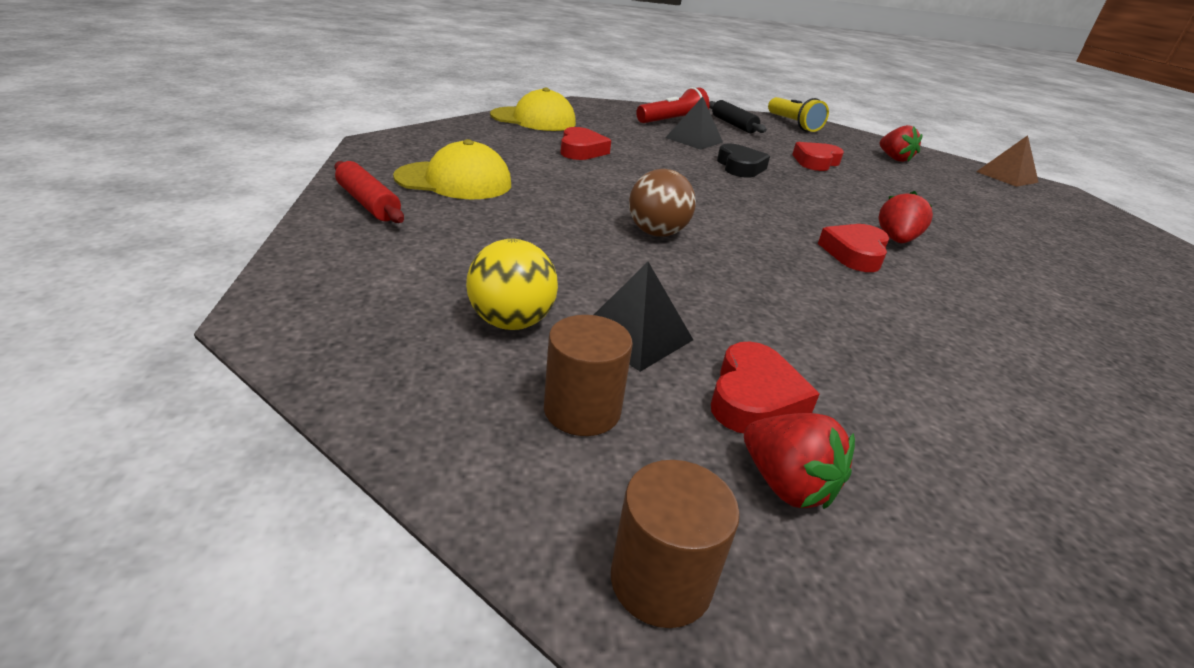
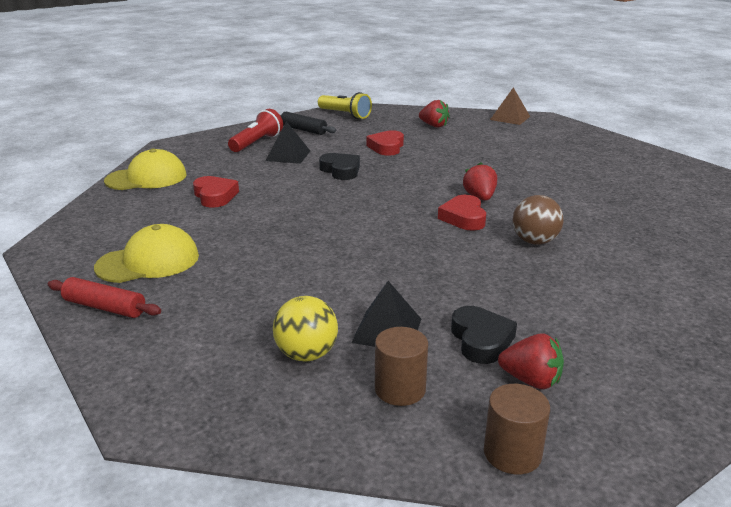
camera: 25 degrees left, 5 degrees down
(656, 233) = (334, 250): brown ball -> brown ball (534, 241)
(754, 398) = (481, 340): red heart -> black heart

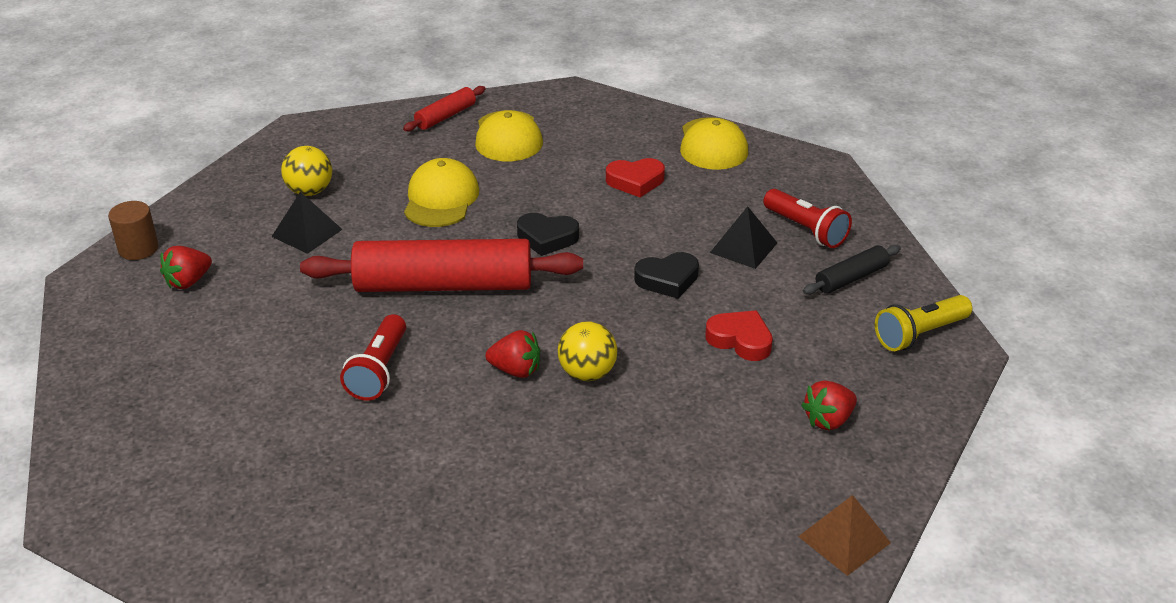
camera: 110 degrees right, 10 degrees up
(282, 271) = (441, 199): none -> yellow cap
(400, 389) = (236, 222): brown cylinder -> none
(411, 240) = (444, 285): none -> red rolling pin
(459, 178) = (587, 373): none -> yellow ball
(463, 218) = (470, 338): red heart -> none
(481, 340) = (253, 274): black heart -> black heart (547, 238)
(534, 241) = (378, 370): brown ball -> red flashlight

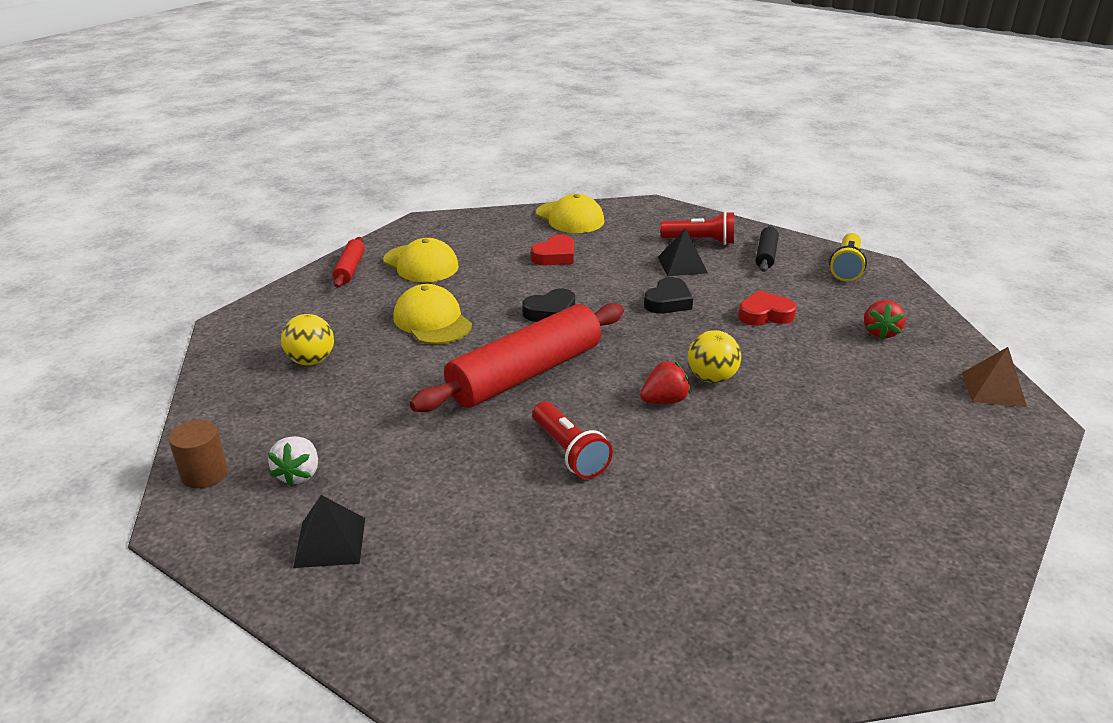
camera: 40 degrees left, 5 degrees down
(188, 281) = (298, 474): red strawberry -> white strawberry
(307, 233) = (355, 389): black pyramid -> black pyramid (330, 542)

